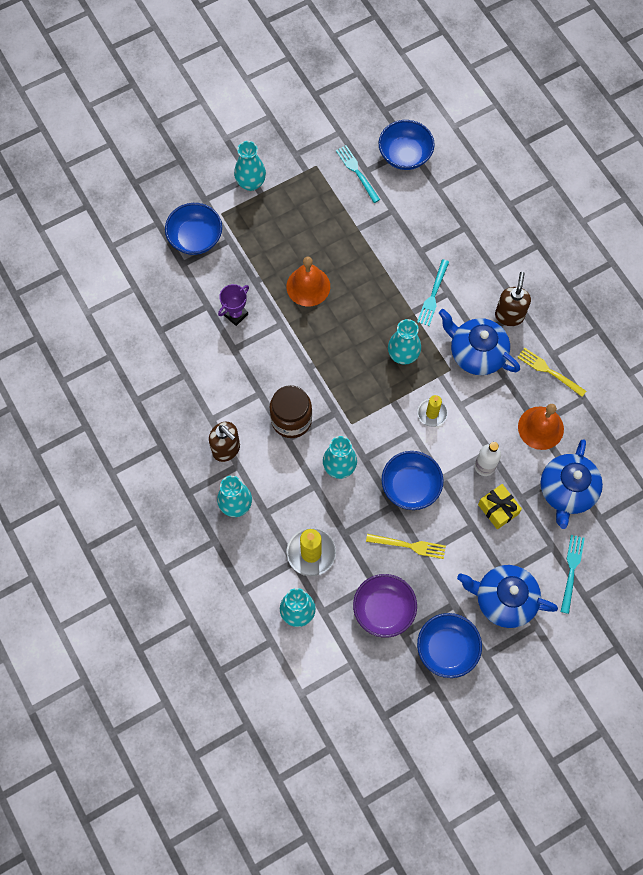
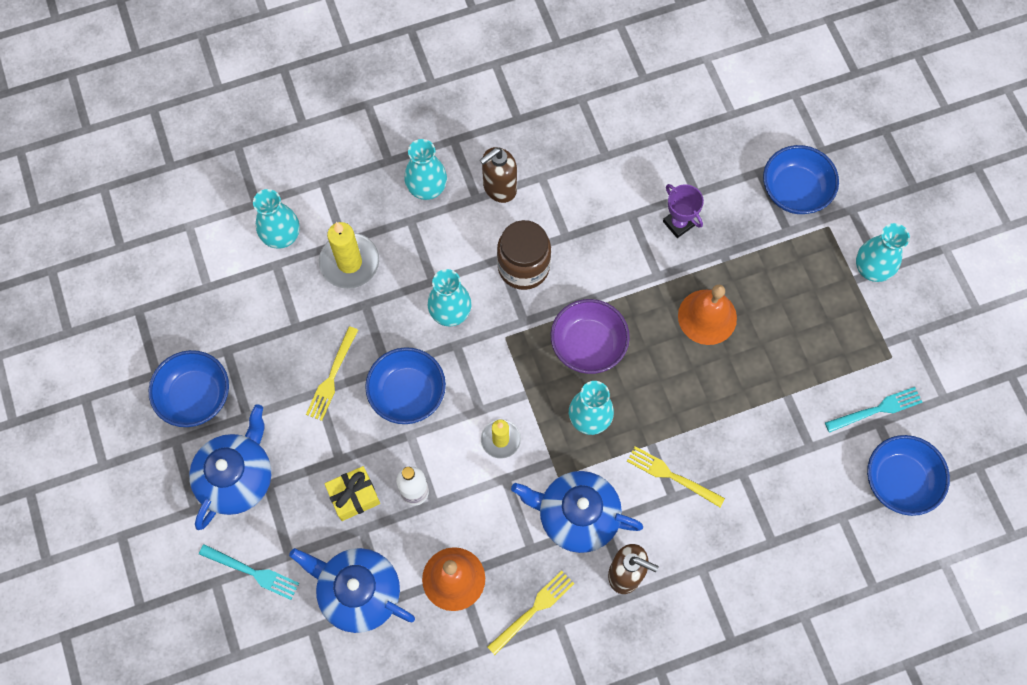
camera: 100 degrees right, 0 degrees up
(383, 609) = (261, 332): purple bowl -> purple bowl (588, 345)
(433, 296) = (671, 475): turquoise fork -> yellow fork
(476, 353) = (576, 516): blue teapot -> blue teapot turned 120 degrees counterclockwise

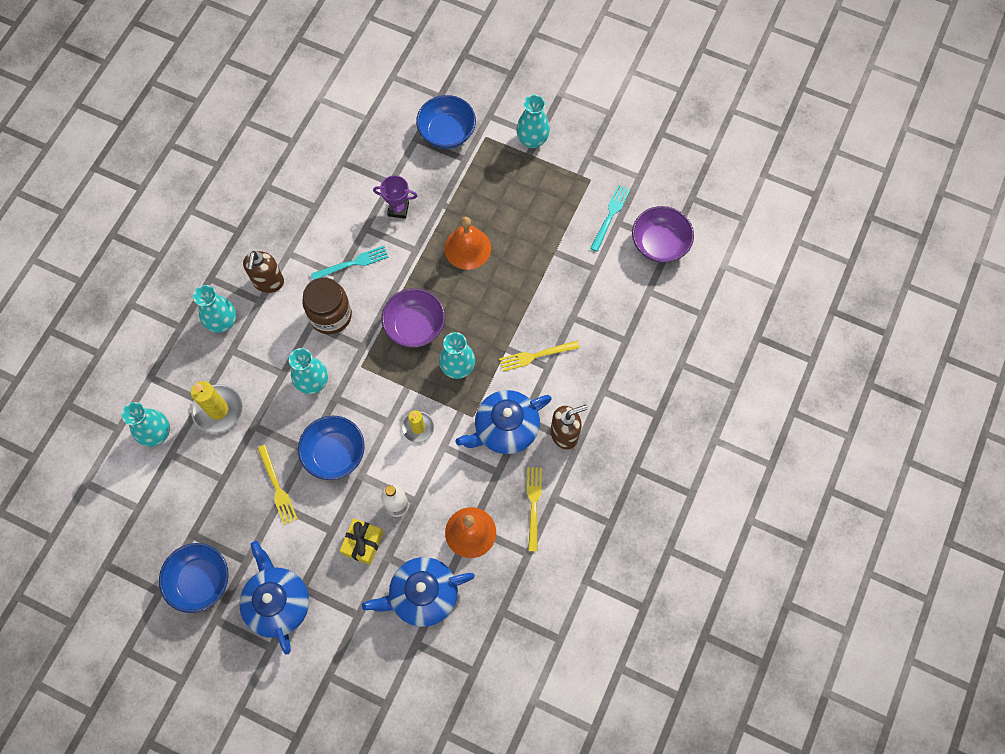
camera: 45 degrees left, 0 degrees up
(253, 572) = (346, 647): turquoise fork -> turquoise fork (353, 263)
(899, 481) = (659, 244): blue bowl -> purple bowl

